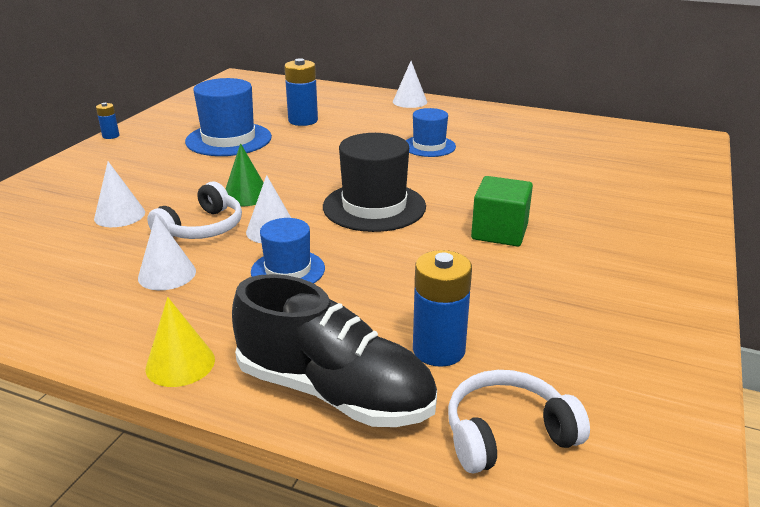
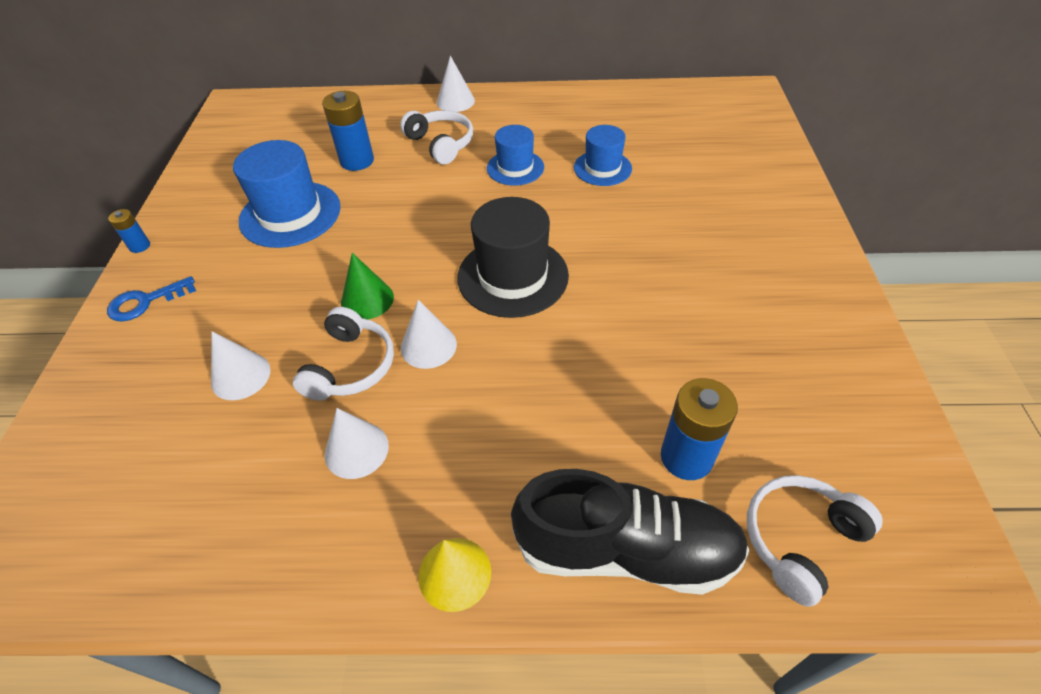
camera: 20 degrees left, 20 degrees up
(89, 164) = (145, 302): none -> blue key
(288, 270) = (481, 399): blue hat -> blue hat (602, 168)
(378, 123) = (441, 144): none -> white headphones
(499, 232) = (652, 276): green cube -> none

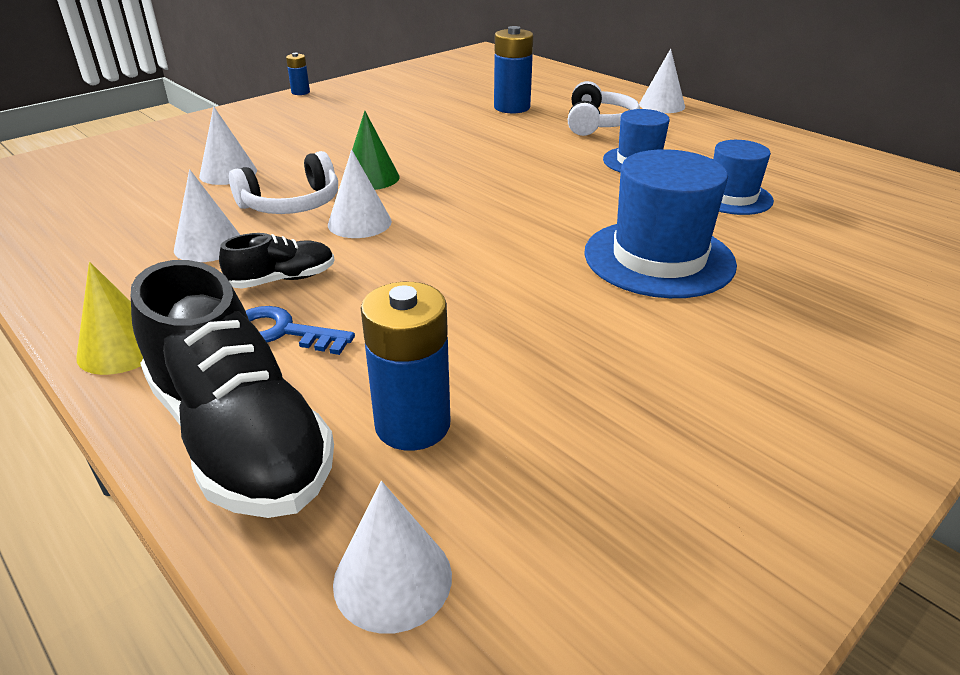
camera: 45 degrees right, 15 degrees down
(145, 302) = (253, 116): blue key -> blue key (281, 332)
(290, 214) = (411, 115): blue hat -> blue hat (658, 258)
(460, 431) = (282, 279): none -> black shoe
(512, 276) = (502, 220): black hat -> none
(800, 539) = (392, 578): white headphones -> white cone

